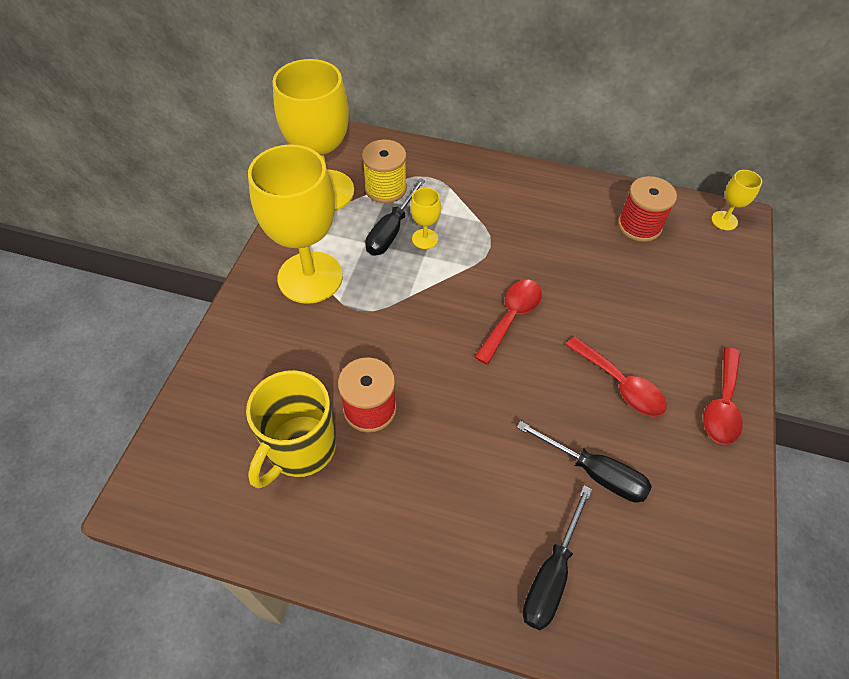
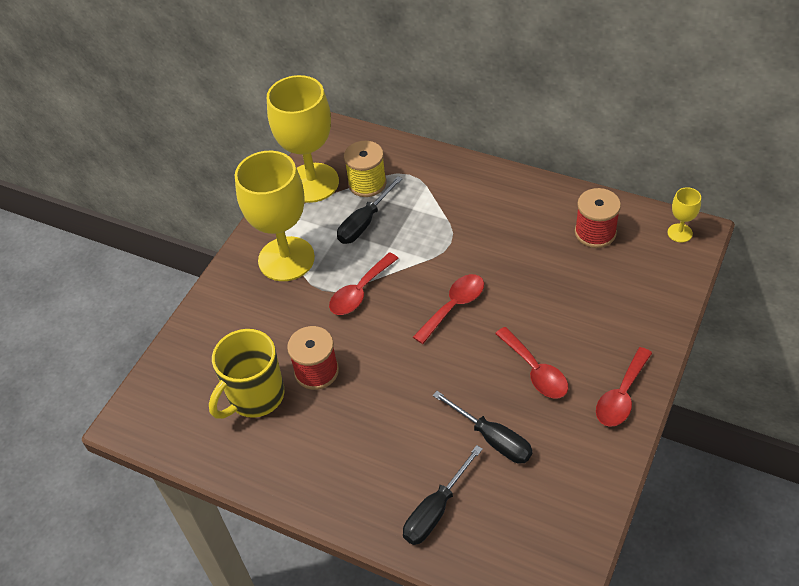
camera: 15 degrees right, 5 degrees down
(402, 309) = (360, 292): none -> red spoon
(425, 239) = (393, 232): yellow goblet -> none

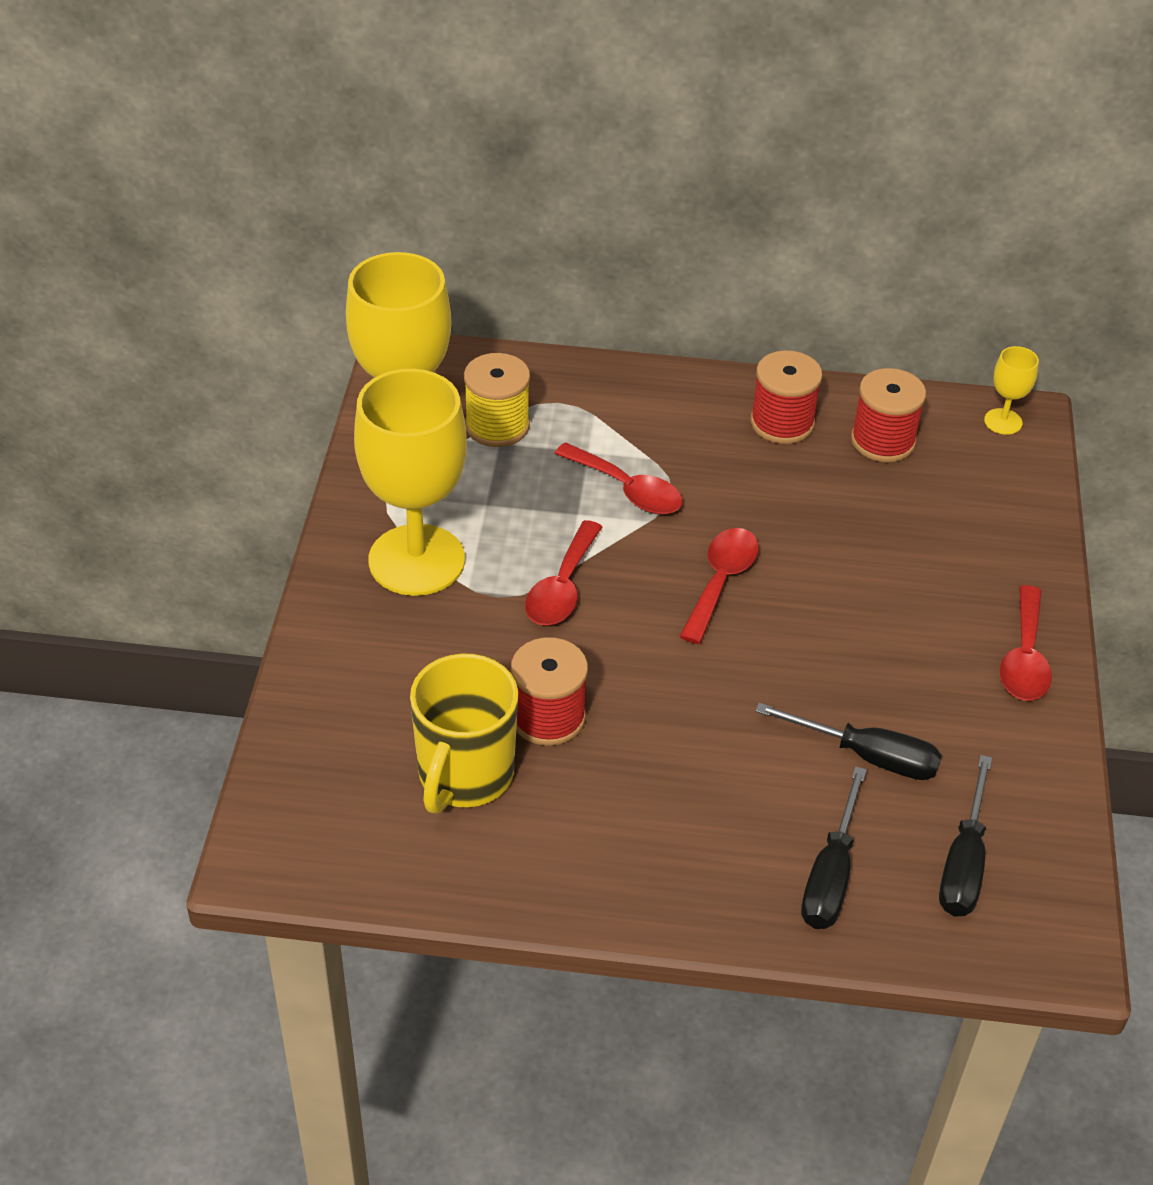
camera: 25 degrees left, 5 degrees down
(364, 223) = (521, 485): black screwdriver -> black screwdriver (964, 862)
(535, 371) = (886, 649): red spoon -> red spoon (627, 490)
(537, 210) = (782, 423): none -> red spool

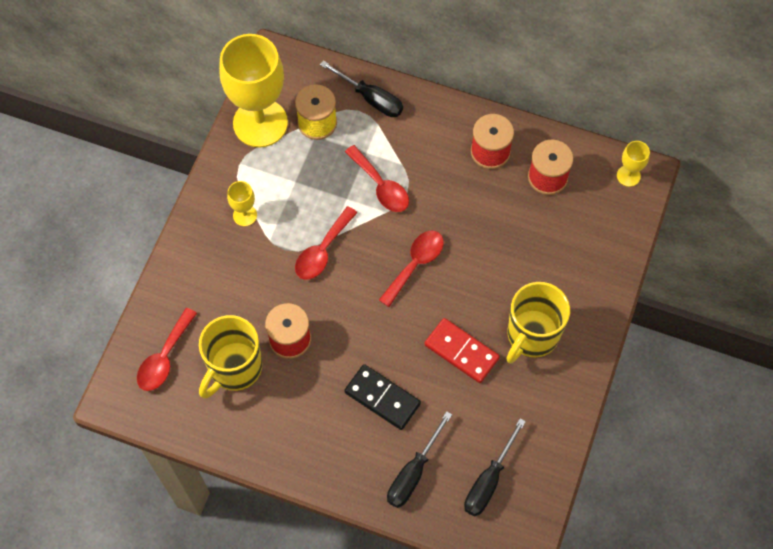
camera: 15 degrees right, 20 degrees up
(416, 560) = (245, 215): yellow goblet -> yellow goblet, size x0.43
(736, 774) = (382, 398): none -> black domino
(842, 686) = (461, 351): none -> red domino
(867, 756) = (459, 401): black screwdriver -> black screwdriver (370, 98)
(946, 645) = (532, 335): none -> yellow mug
(1024, 658) = (574, 353): red spoon -> red spoon (164, 358)

